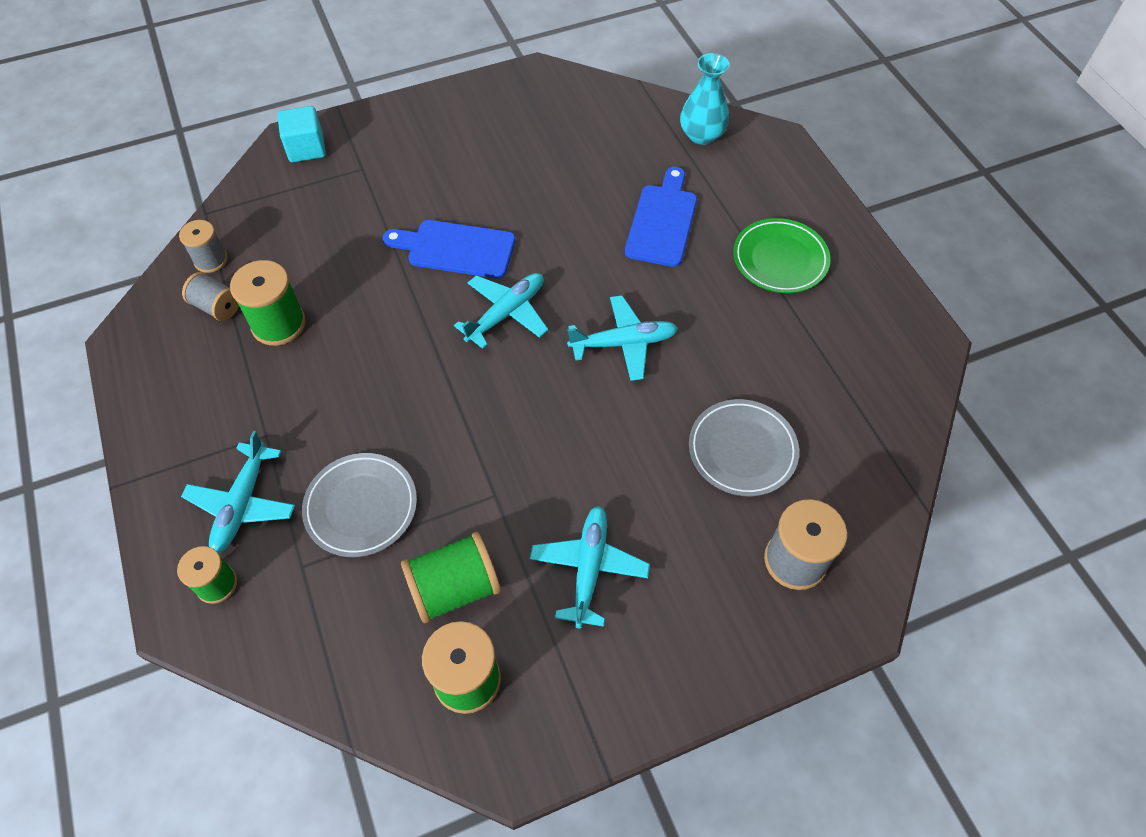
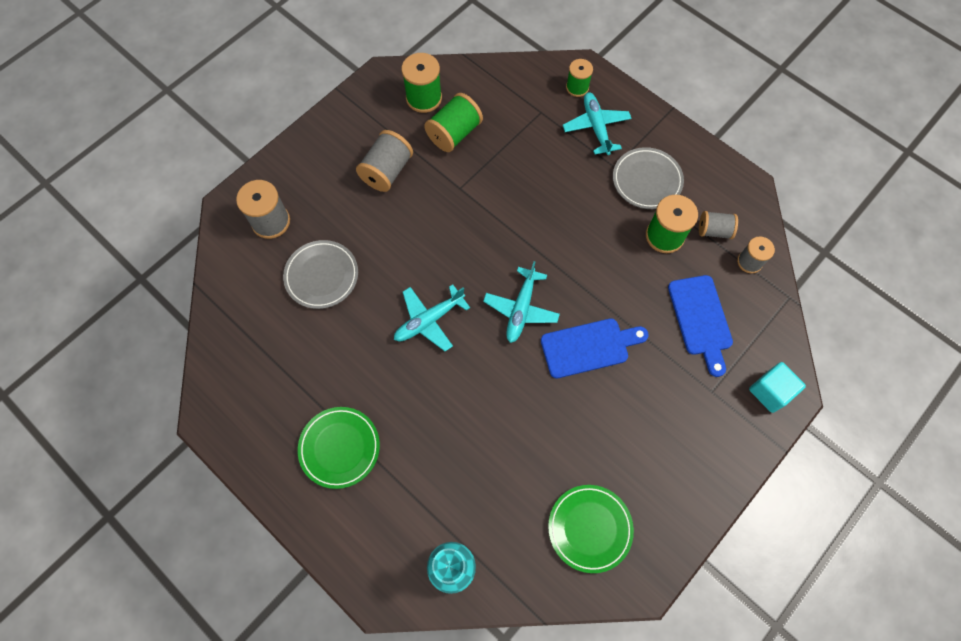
camera: 155 degrees right, 10 degrees up
(361, 507) = (530, 151): grey plate -> grey plate (647, 180)
(558, 118) = (589, 528): none -> green plate
(589, 568) = (387, 171): turquoise plane -> grey spool
(662, 221) = (446, 445): blue cutting board -> blue cutting board (700, 319)

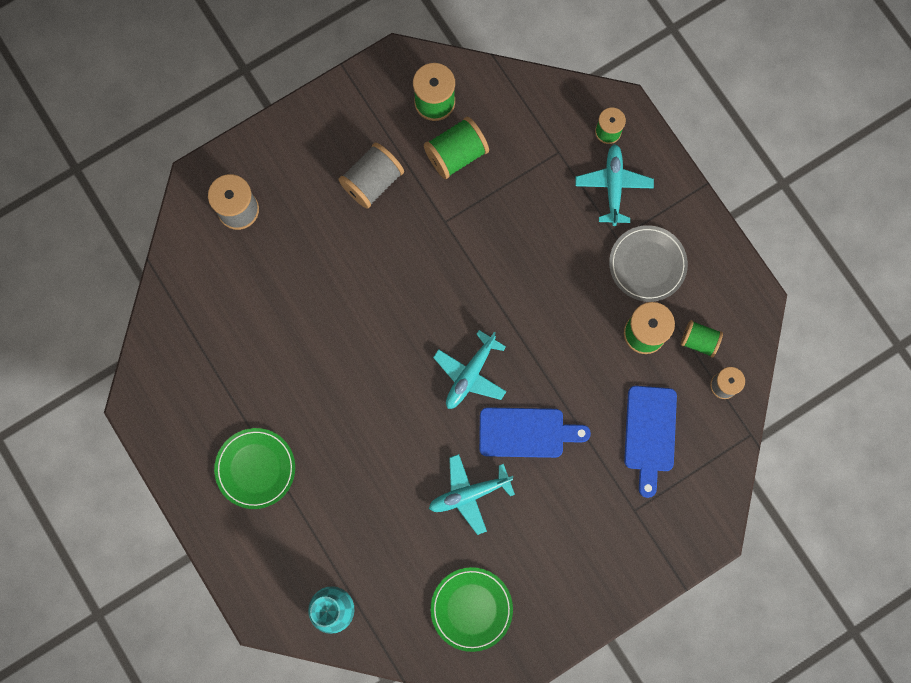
camera: 15 degrees right, 10 degrees up
(322, 276) = (277, 285): grey plate -> none
(429, 320) = (374, 362): turquoise plane -> turquoise plane (469, 494)
(714, 231) = (699, 341): grey spool -> green spool
(770, 391) = (692, 526): turquoise cube -> none

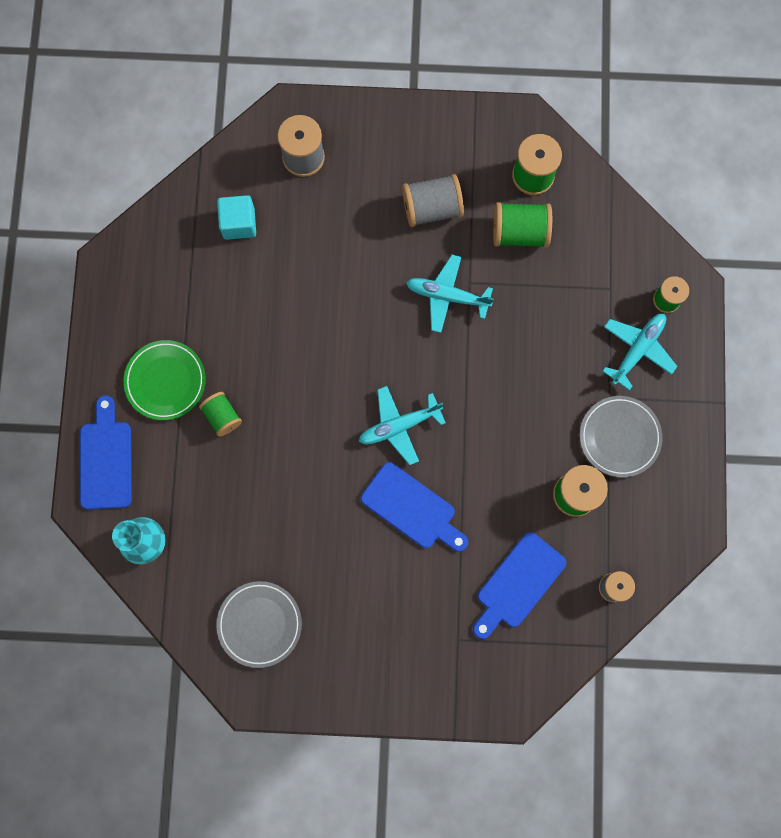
camera: 35 degrees right, 0 degrees up
(224, 299) = (239, 223): none -> turquoise cube
(252, 566) = (106, 460): none -> blue cutting board
(469, 494) = (326, 526): turquoise plane -> turquoise plane (447, 296)
(471, 609) = (259, 624): green plate -> grey plate
(699, 341) = (618, 534): green spool -> green spool (222, 416)

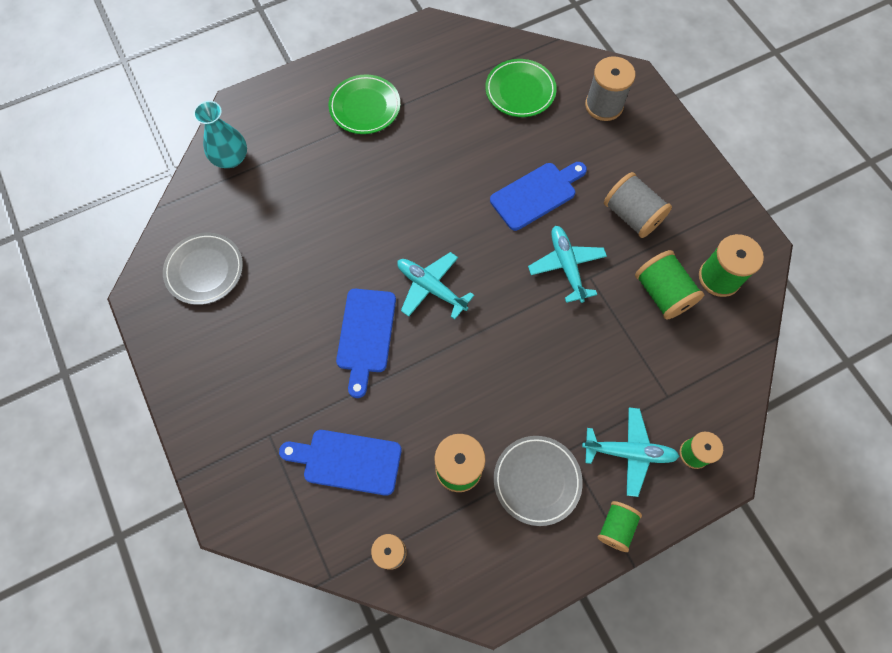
camera: 60 degrees right, 10 degrees down
(106, 460) = (280, 101): blue cutting board -> blue cutting board (536, 194)
(222, 416) = (360, 158): green spool -> green spool (616, 527)
(239, 223) = (520, 91): turquoise cube -> green plate

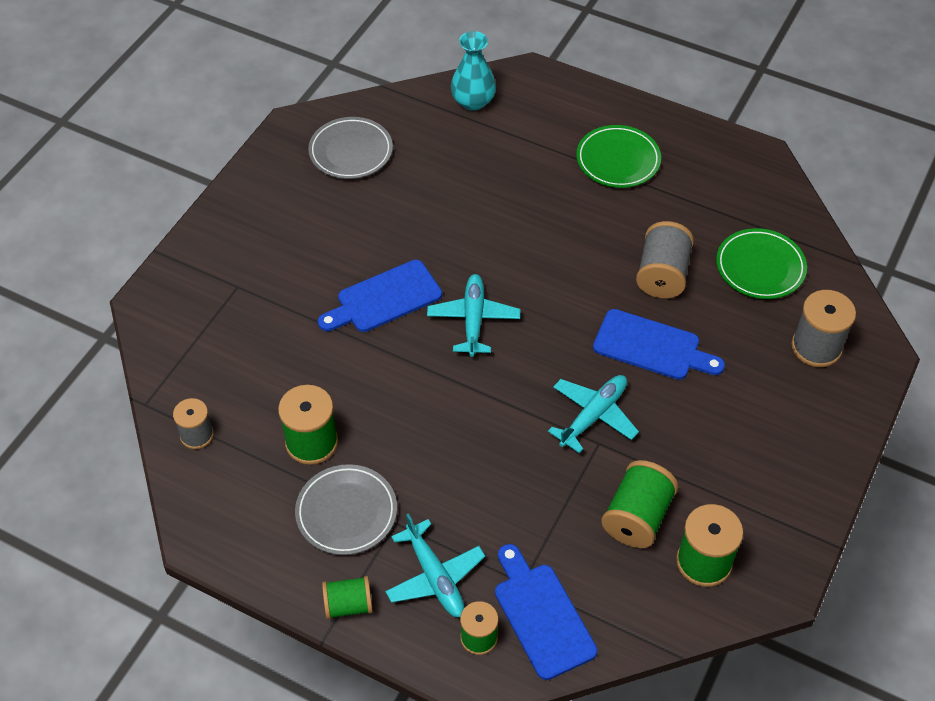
camera: 55 degrees right, 15 degrees down
(347, 461) = (256, 355): blue cutting board -> blue cutting board (541, 615)
(631, 215) = (705, 442): grey spool -> grey spool (662, 274)

